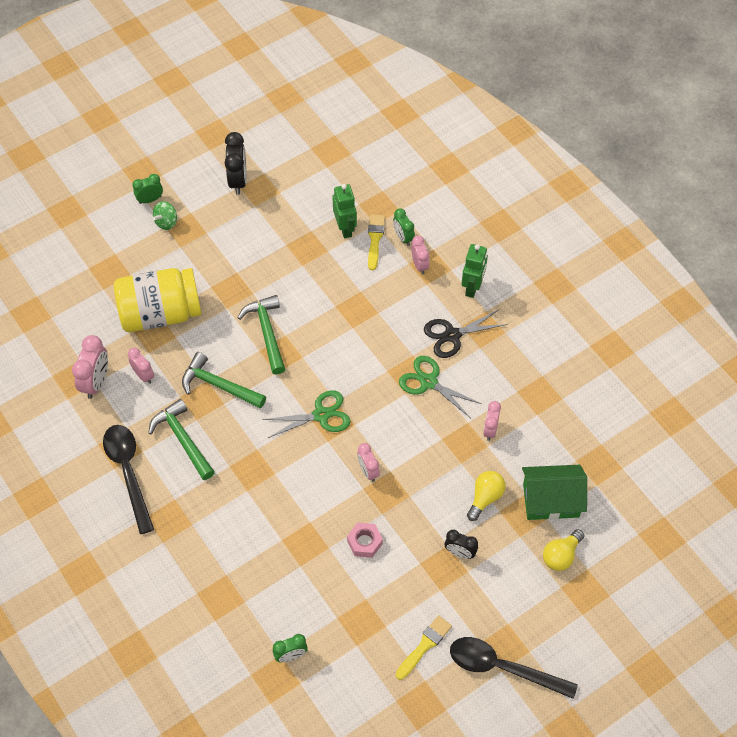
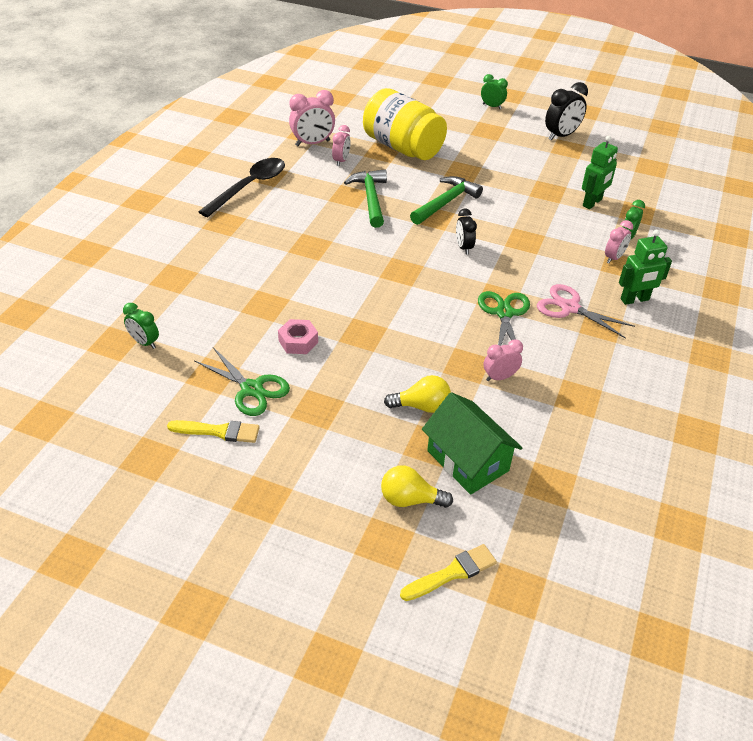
camera: 55 degrees right, 15 degrees down
(166, 222) = (483, 120): green spinning top -> none
(182, 439) = (304, 200): green hammer -> none
(321, 415) = (401, 262): green scissors -> green scissors (251, 389)
(368, 471) = (373, 313): pink clock -> none
(375, 239) = (604, 222): yellow brush -> yellow brush (452, 573)
(452, 335) = (569, 308): black scissors -> pink scissors
(460, 552) = (343, 413): black clock -> black clock (463, 247)
(502, 667) = (236, 507): black spoon -> none

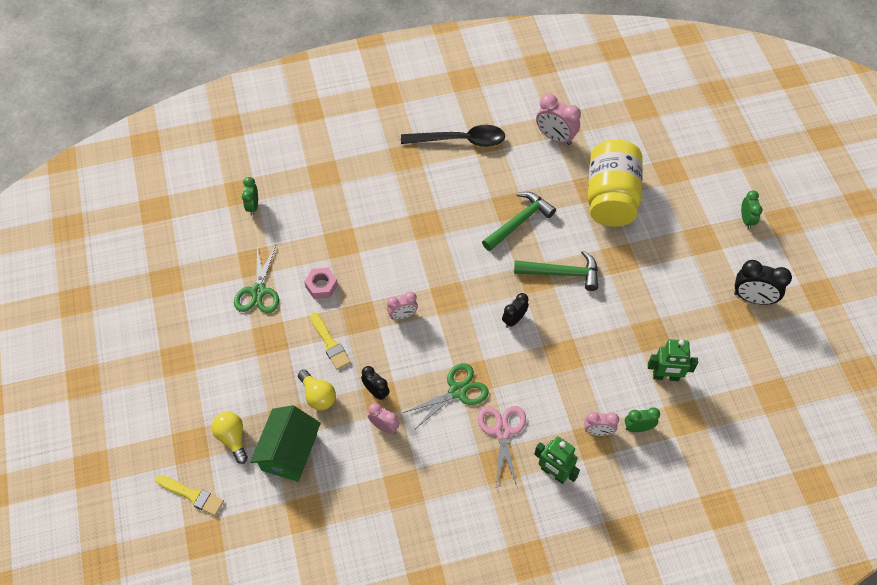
camera: 55 degrees right, 15 degrees up
(218, 431) = (211, 300): yellow brush -> yellow brush (330, 343)
(341, 161) = (550, 171): pink clock -> pink clock (402, 315)
(456, 363) = (376, 391): none -> black clock

